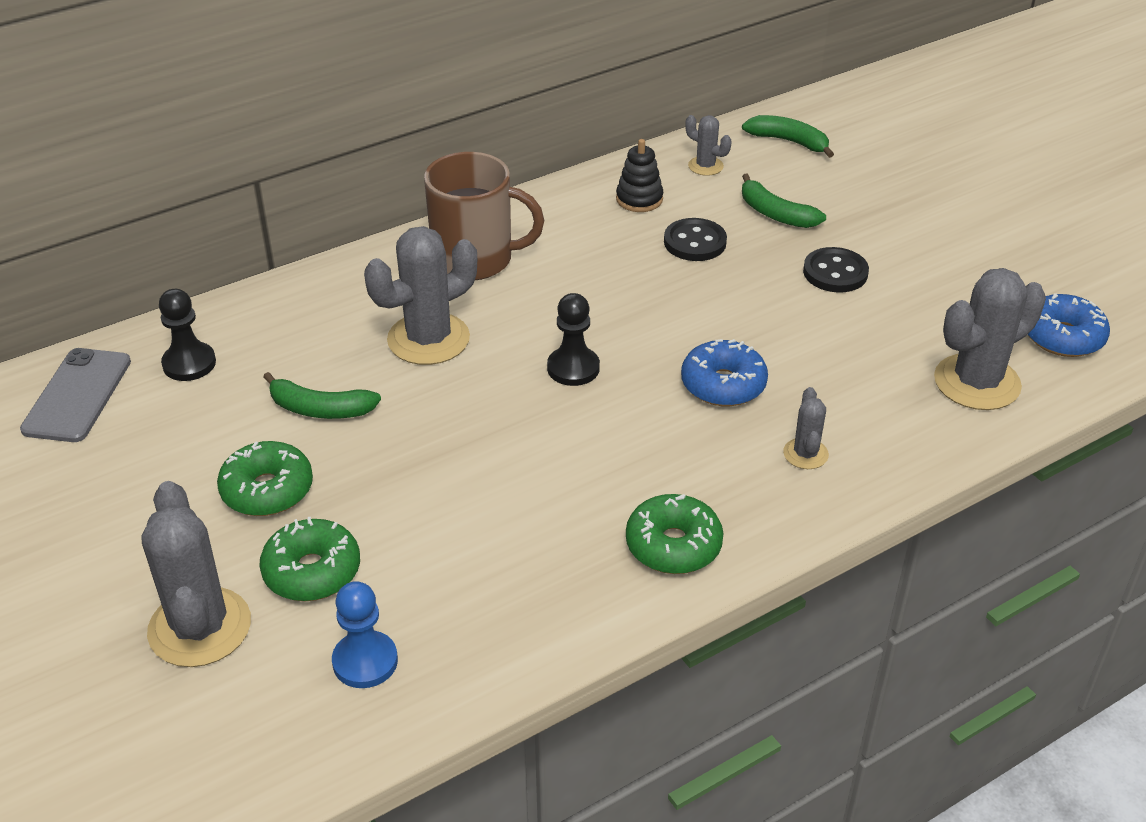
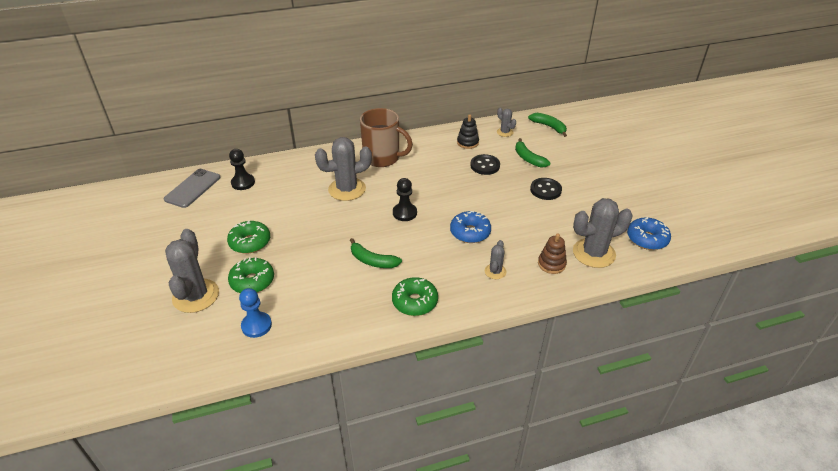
camera: 15 degrees right, 0 degrees up
(320, 409) = (287, 211): green banana -> green banana (372, 261)
(906, 418) = (551, 264): none -> brown stacking toy

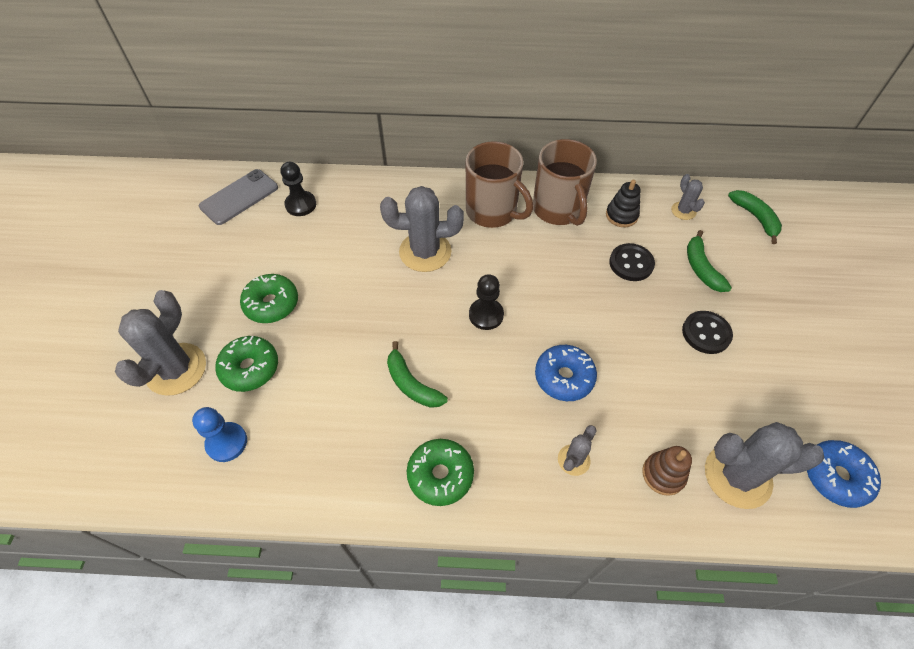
camera: 20 degrees right, 15 degrees up
(426, 148) = (558, 209): none -> brown mug

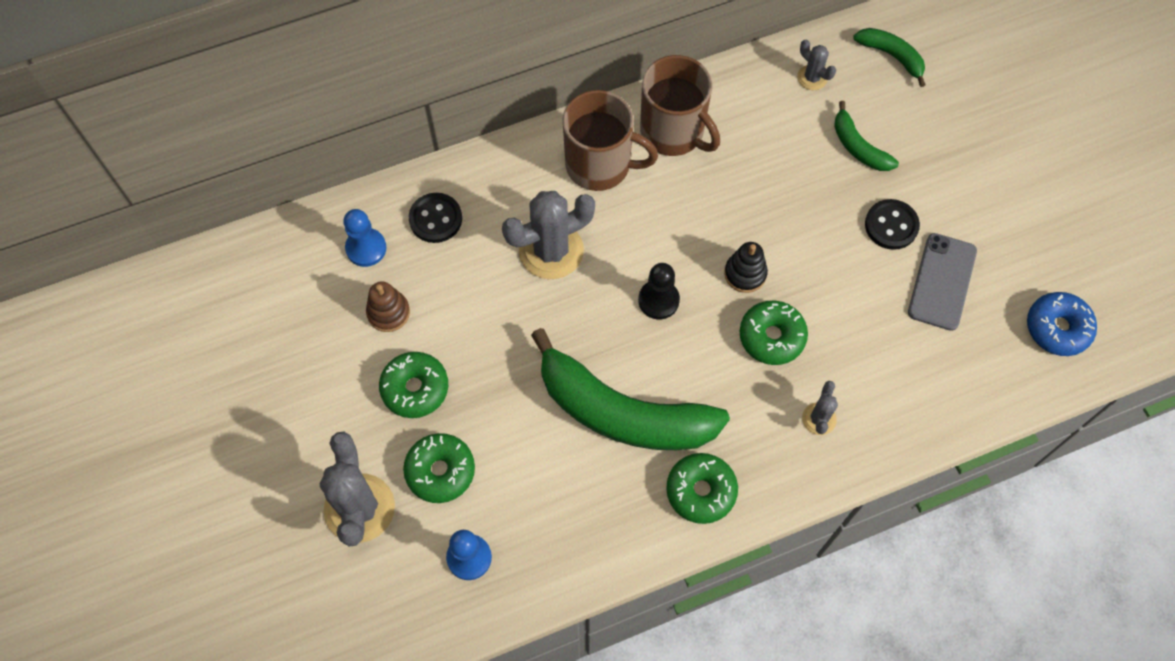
camera: 25 degrees left, 10 degrees up
(239, 197) = (282, 269): grey phone -> grey phone (942, 282)
(301, 205) = (366, 248): black pawn -> blue pawn
(411, 384) = (622, 412): green banana -> green banana, size x2.16
(564, 377) = (771, 337): blue donut -> green donut
(621, 215) = (747, 111): black stacking toy -> black stacking toy (745, 274)
(631, 263) = (783, 171): black button -> black button (435, 219)
(663, 474) = (906, 395): brown stacking toy -> brown stacking toy (388, 312)
(737, 476) = (972, 367): grey cactus -> none

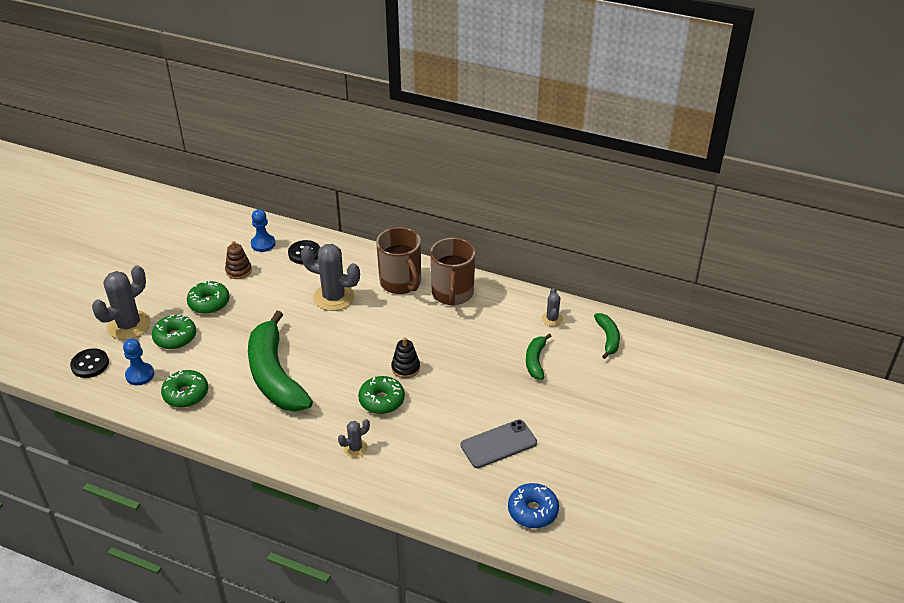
camera: 45 degrees right, 25 degrees down
(658, 300) = (352, 348): black pawn -> none
(701, 491) = (262, 431): green donut -> green donut (186, 394)
(891, 225) = (506, 403): black button -> black button (90, 364)

